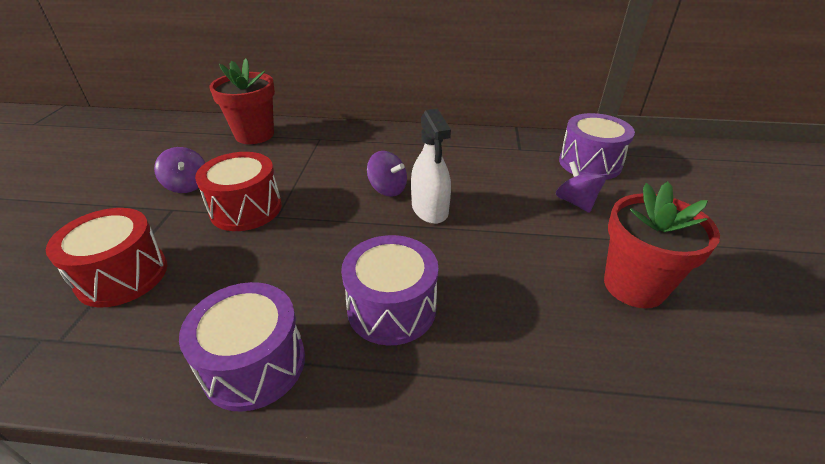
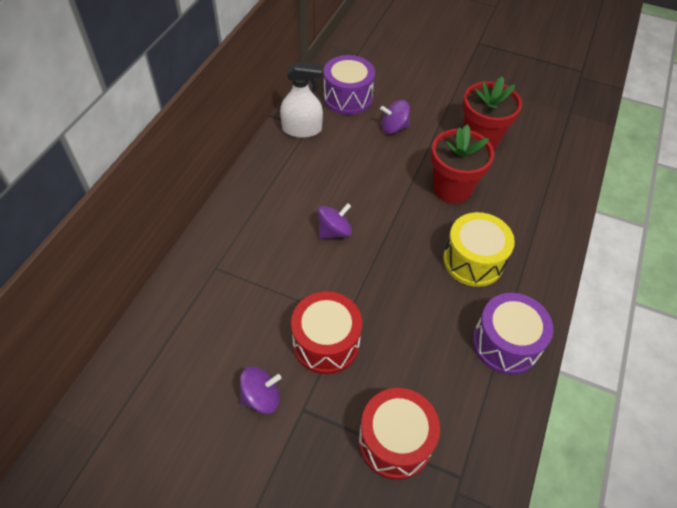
camera: 75 degrees left, 15 degrees up
(254, 135) = (173, 329): red flower pot -> red flower pot (452, 189)
(391, 308) = (473, 261): purple drum -> yellow drum
(430, 209) = (373, 211): white spray bottle -> white spray bottle (302, 129)

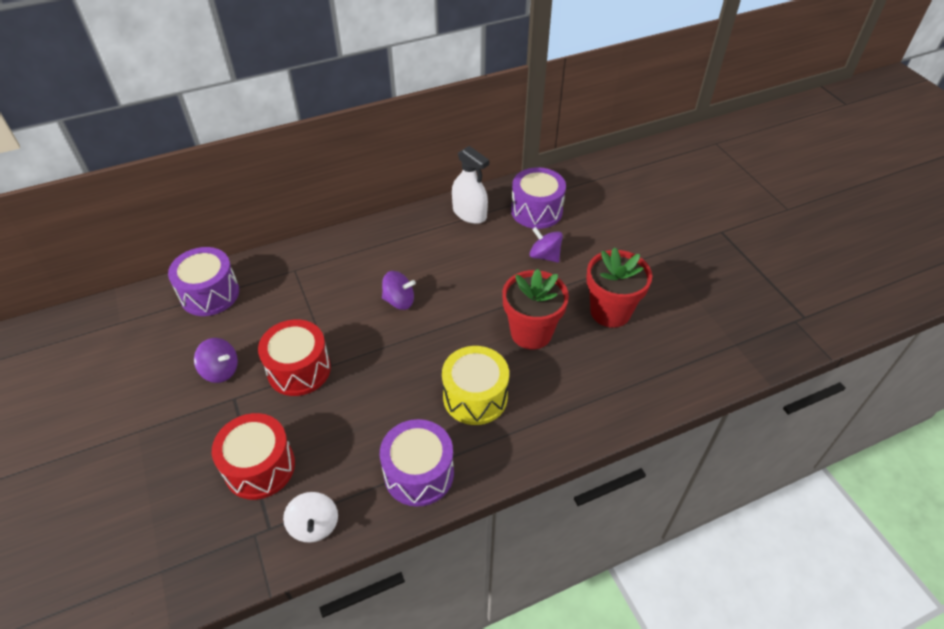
camera: 45 degrees right, 5 degrees down
(162, 343) = (210, 294): none -> purple drum
(488, 444) = (314, 525): none -> white spinning top

